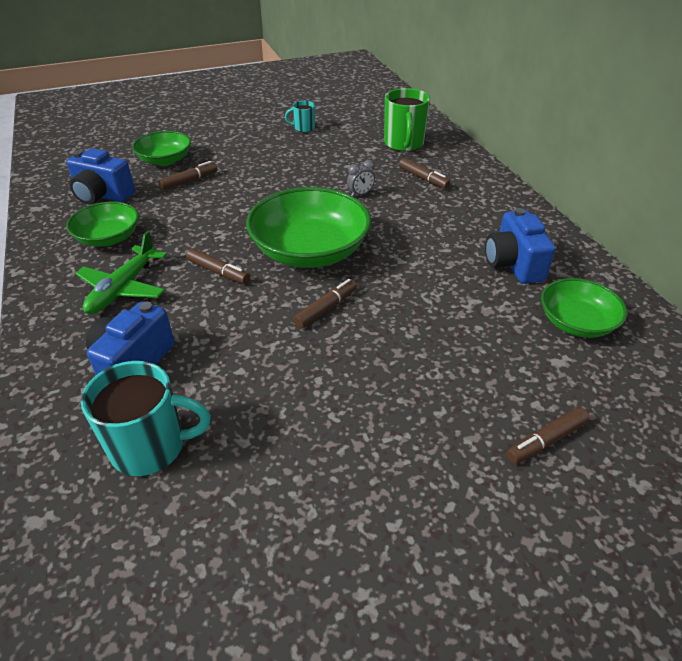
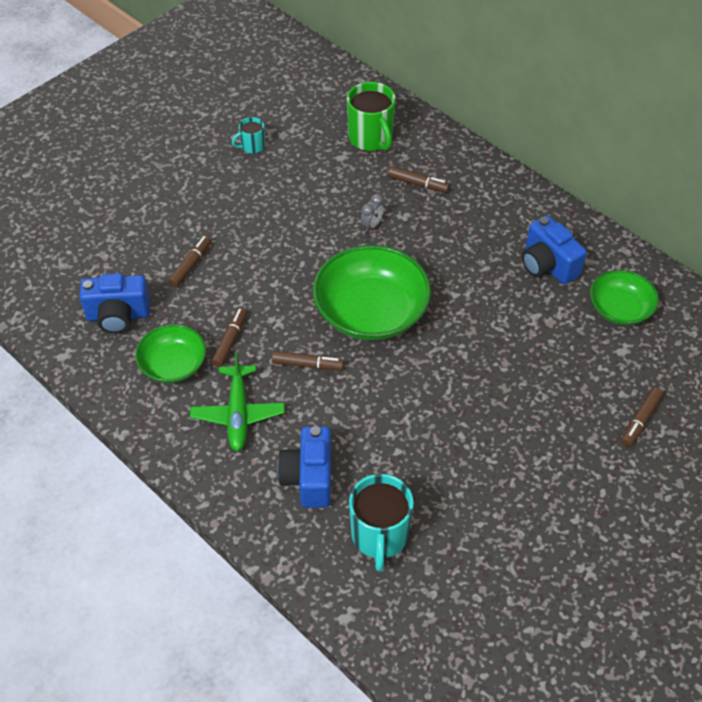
camera: 25 degrees left, 10 degrees up
(150, 446) = (379, 536): turquoise mug -> turquoise mug turned 120 degrees clockwise
(165, 160) = (140, 244): green bowl -> none
(326, 308) = (425, 368): brown marker -> brown marker (230, 341)

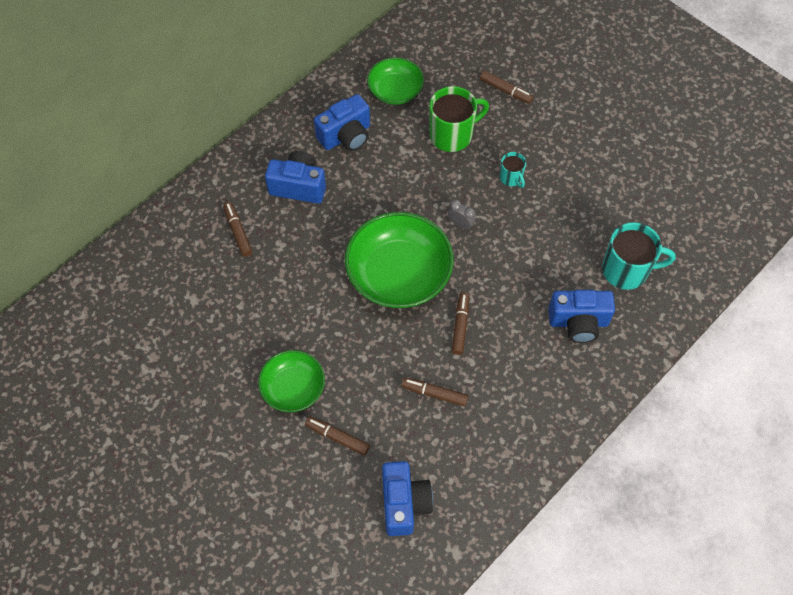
camera: 90 degrees left, 10 degrees up
(173, 365) = (464, 443): green bowl -> green bowl (293, 388)
(238, 413) = (516, 382): green plane -> none
(252, 146) = (168, 387): turquoise mug -> turquoise mug (511, 178)
(371, 138) = (169, 272): green mug -> green mug (452, 135)
(372, 225) = (291, 272): grey clock -> grey clock (460, 224)
(418, 184) = (238, 232): brown marker -> brown marker turned 45 degrees counterclockwise
(476, 227) = (298, 186): none -> blue camera

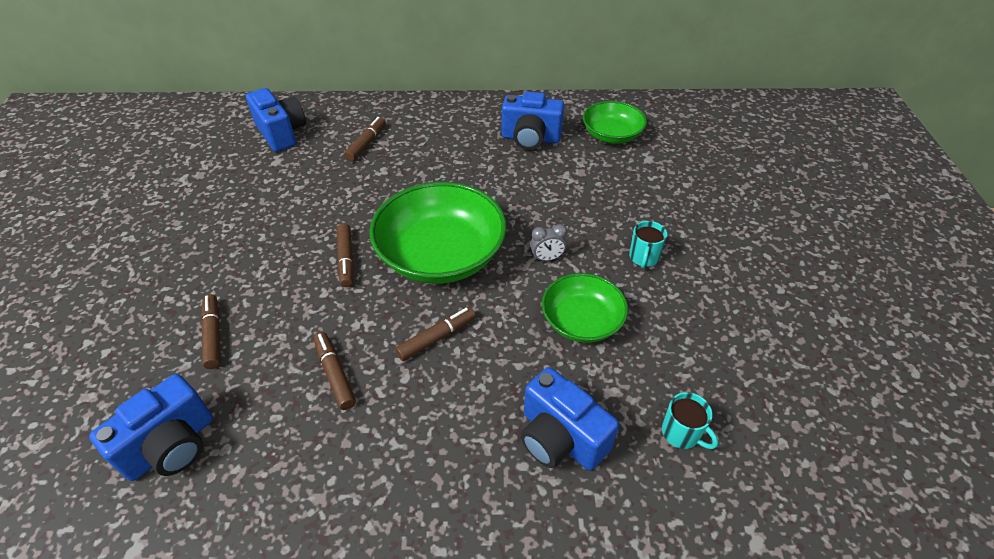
camera: 45 degrees right, 15 degrees down
(293, 388) = (243, 269): green bowl -> green bowl (582, 321)
(298, 186) = (449, 145): blue camera -> blue camera (281, 133)
(452, 135) = (625, 191): green mug -> none
(460, 224) = (547, 258): grey clock -> grey clock turned 90 degrees clockwise
(505, 91) = (719, 192): brown marker -> brown marker (346, 259)
(626, 270) = (681, 433): turquoise mug -> turquoise mug, size x0.53

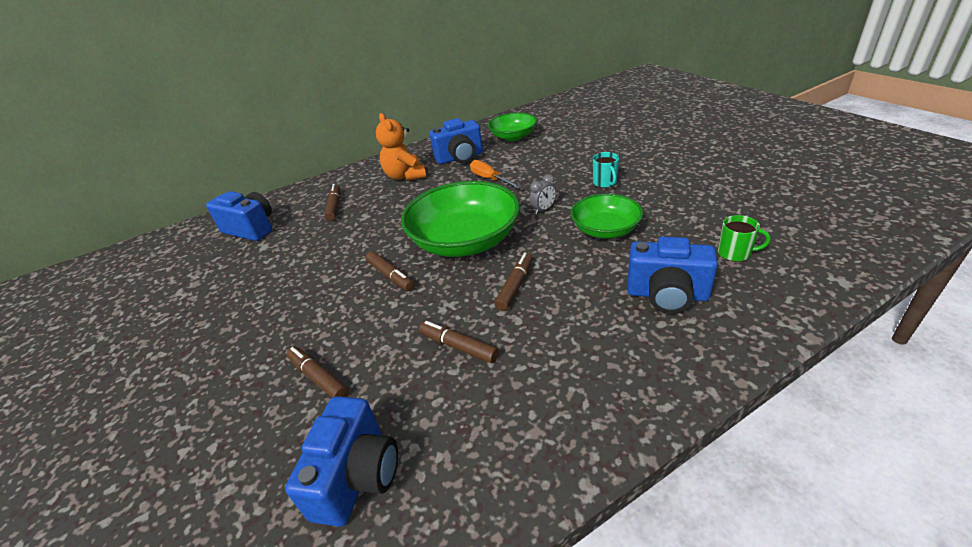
camera: 25 degrees left, 10 degrees down
(458, 136) = (405, 176): none -> orange teddy bear
(533, 185) = (490, 179): none -> orange screwdriver
(681, 433) = (735, 253): turquoise mug -> green mug

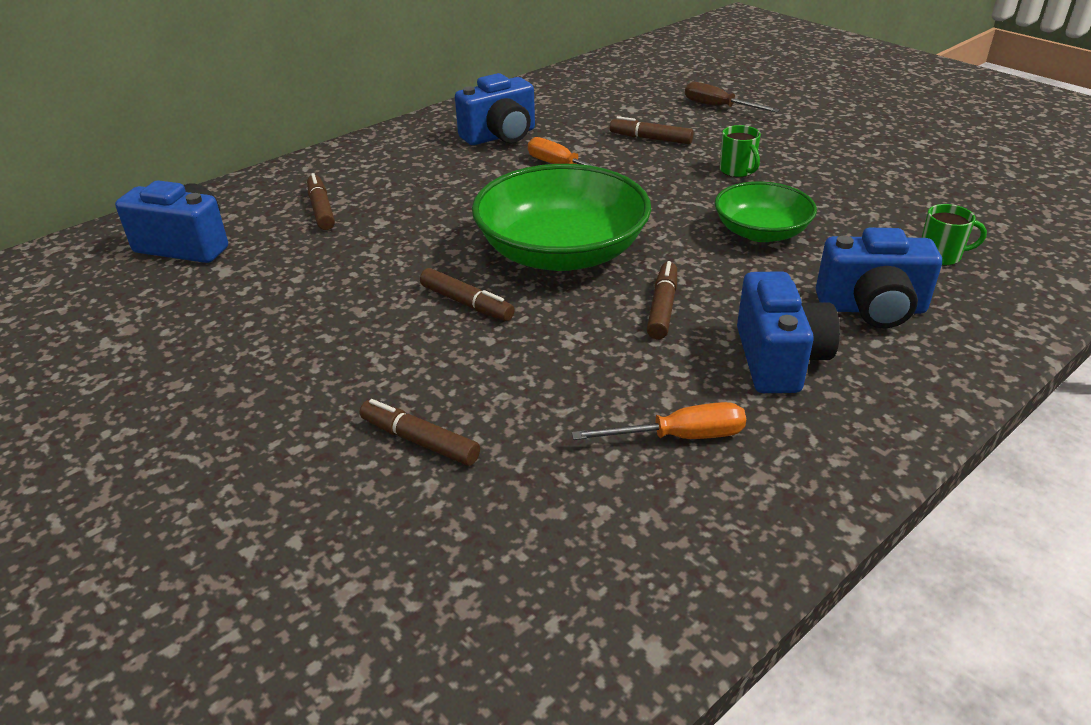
camera: 15 degrees left, 0 degrees up
(357, 476) = (540, 550): blue camera -> blue camera (779, 359)
(405, 176) = (421, 163): orange teddy bear -> none
(459, 347) = (614, 387): brown marker -> brown marker (650, 139)
(488, 392) = (679, 437): none -> orange screwdriver
(513, 136) = (573, 105): green bowl -> none
(543, 210) = (662, 208): grey clock -> none
(605, 183) = (737, 171): turquoise mug -> green mug
(608, 136) = (718, 107): none -> brown screwdriver

